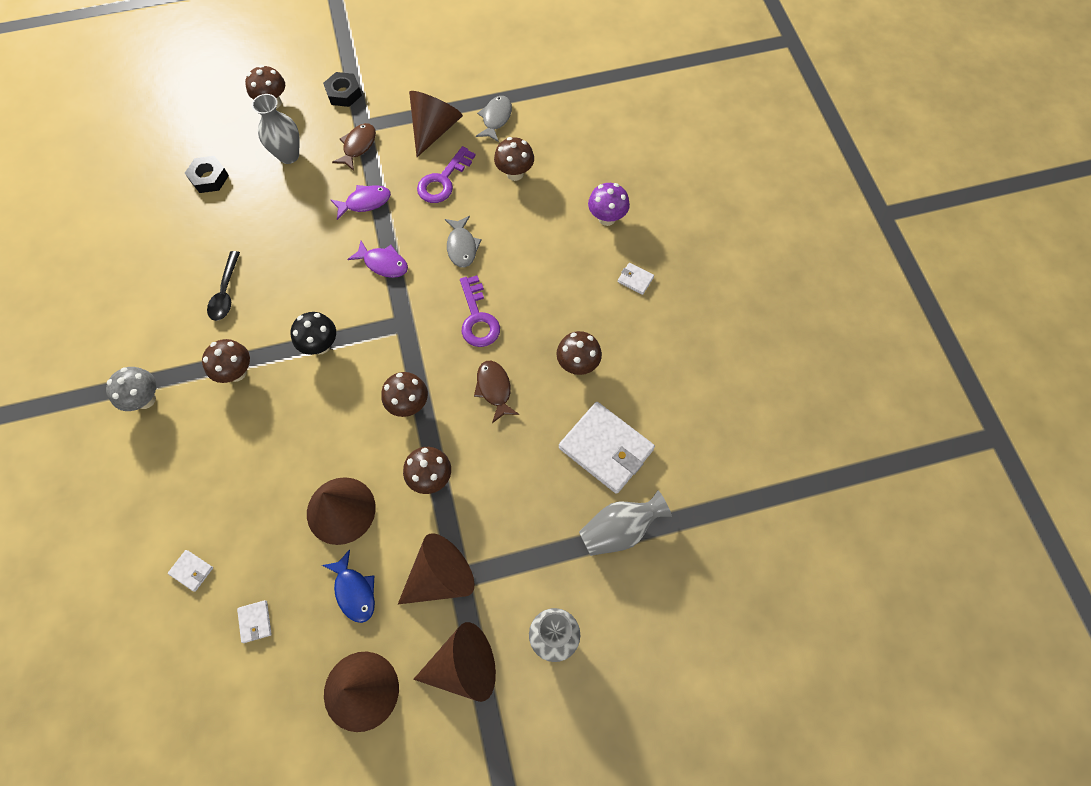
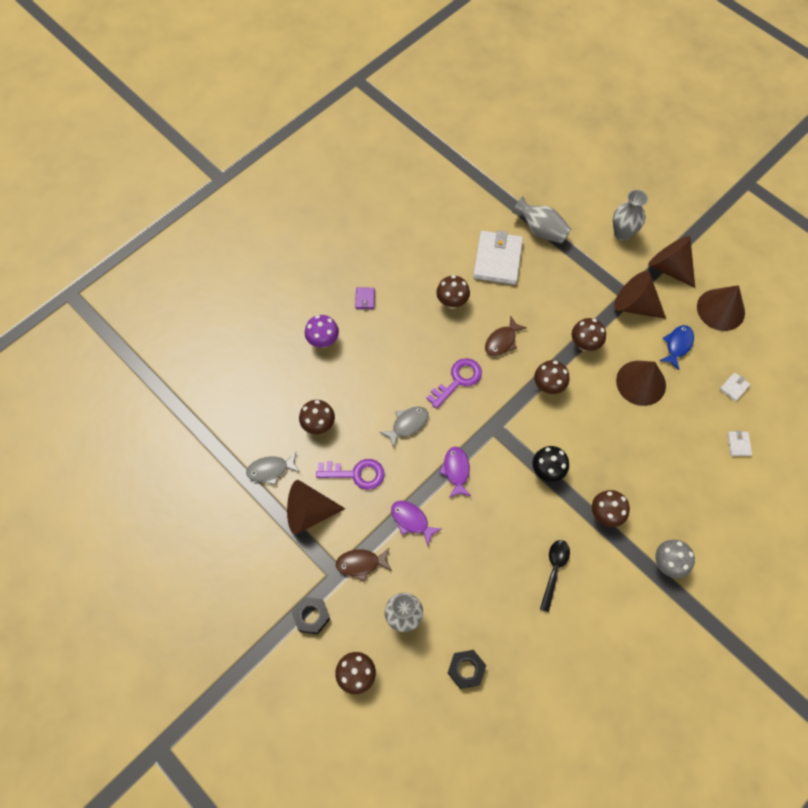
camera: 120 degrees left, 0 degrees up
(226, 292) = (554, 571): black spoon -> black spoon turned 45 degrees counterclockwise
(635, 279) = (365, 299): white wallet -> purple wallet

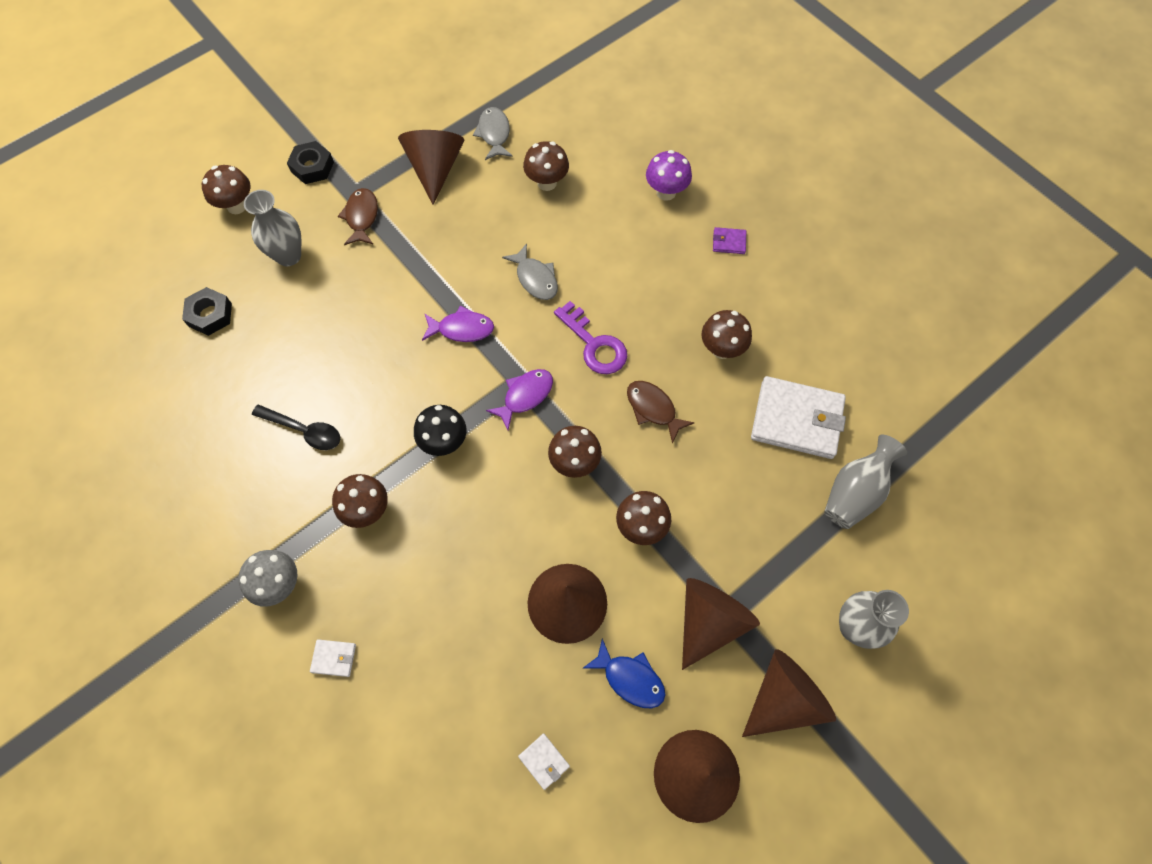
camera: 95 degrees right, 0 degrees up
(356, 474) = (475, 218): purple key -> none
(411, 520) = (404, 273): purple fish -> purple fish (525, 396)
(738, 444) = (442, 742): white wallet -> white wallet (334, 658)

